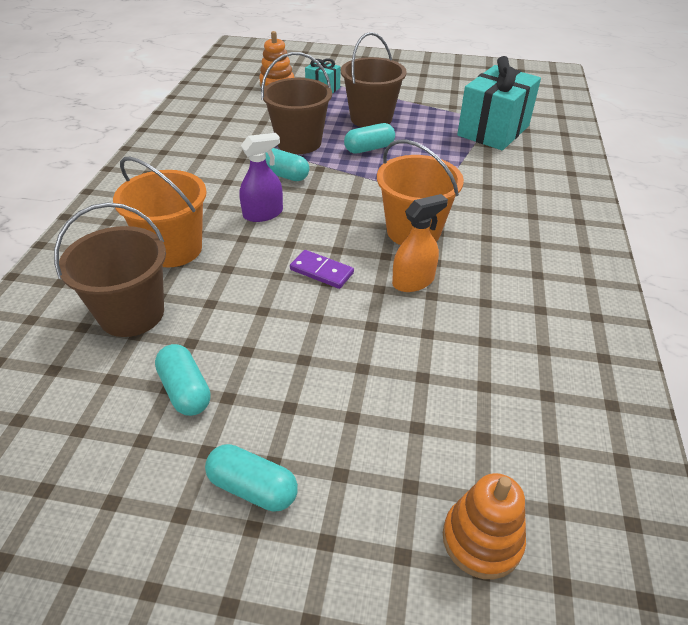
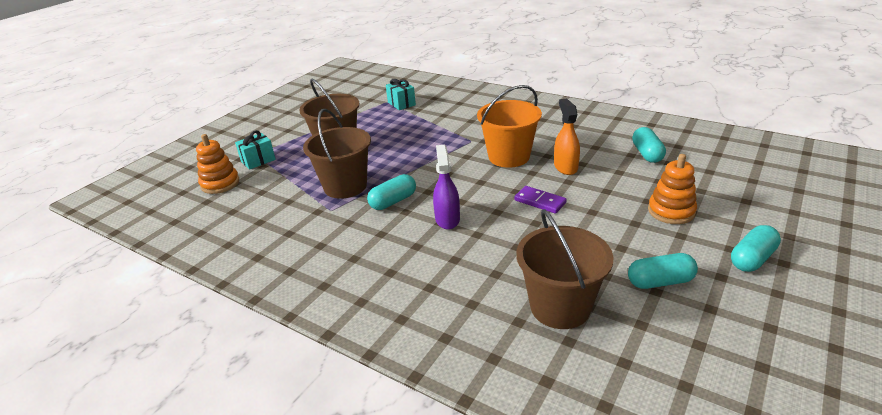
camera: 65 degrees left, 10 degrees down
(173, 249) = (474, 275): orange bucket -> none
(321, 271) = (540, 201): purple domino -> purple domino turned 75 degrees clockwise
(369, 148) = (384, 155): turquoise capsule -> turquoise capsule (647, 154)
(482, 539) = (780, 186): orange stacking toy -> orange stacking toy (671, 211)
(493, 130) = (401, 104): turquoise gift -> turquoise gift, size x0.49

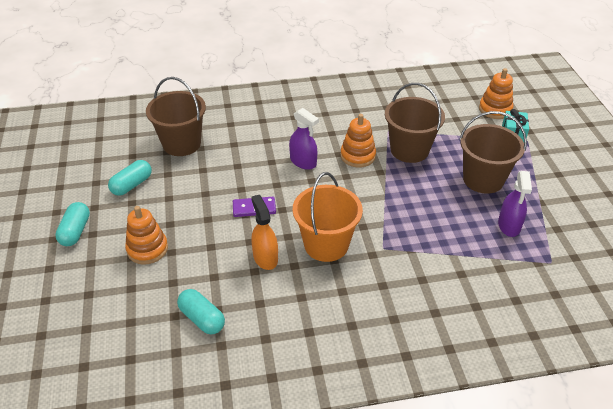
camera: 135 degrees right, 10 degrees up
(374, 121) = (509, 225): none -> purple spray bottle
(393, 201) = (358, 156): turquoise capsule -> orange stacking toy
(401, 104) = (531, 268): turquoise gift -> none
(565, 167) = (265, 257): orange spray bottle -> orange spray bottle turned 150 degrees counterclockwise

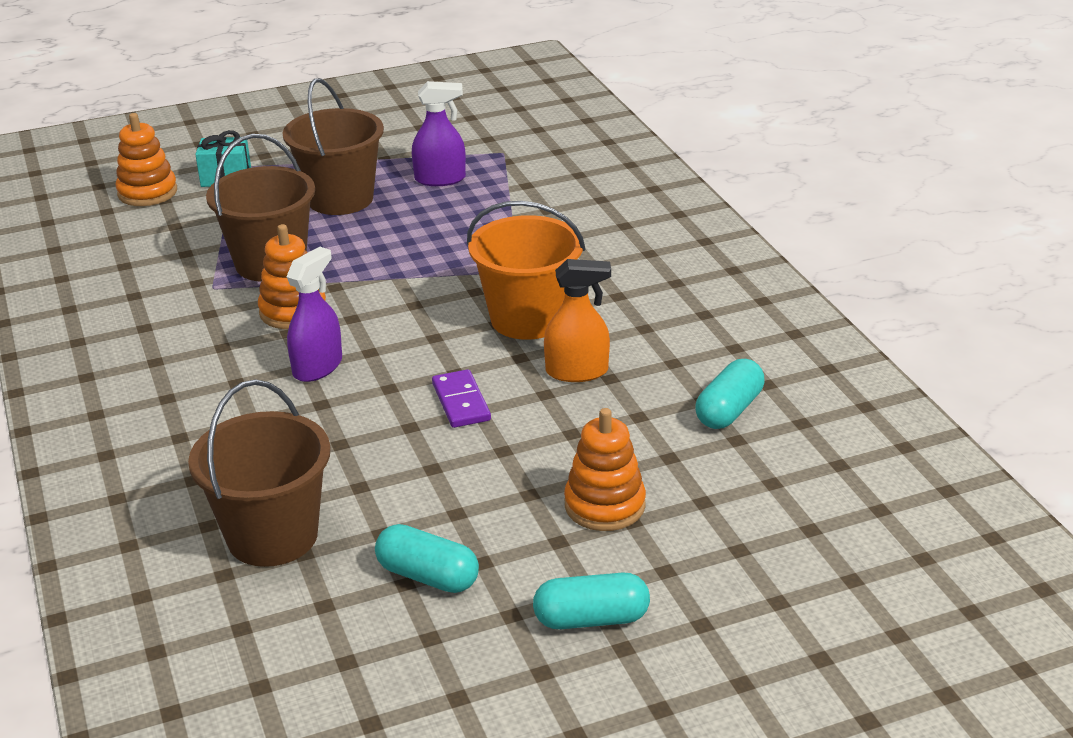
camera: 100 degrees left, 10 degrees down
(265, 257) = (577, 371): orange spray bottle -> orange spray bottle turned 150 degrees counterclockwise

